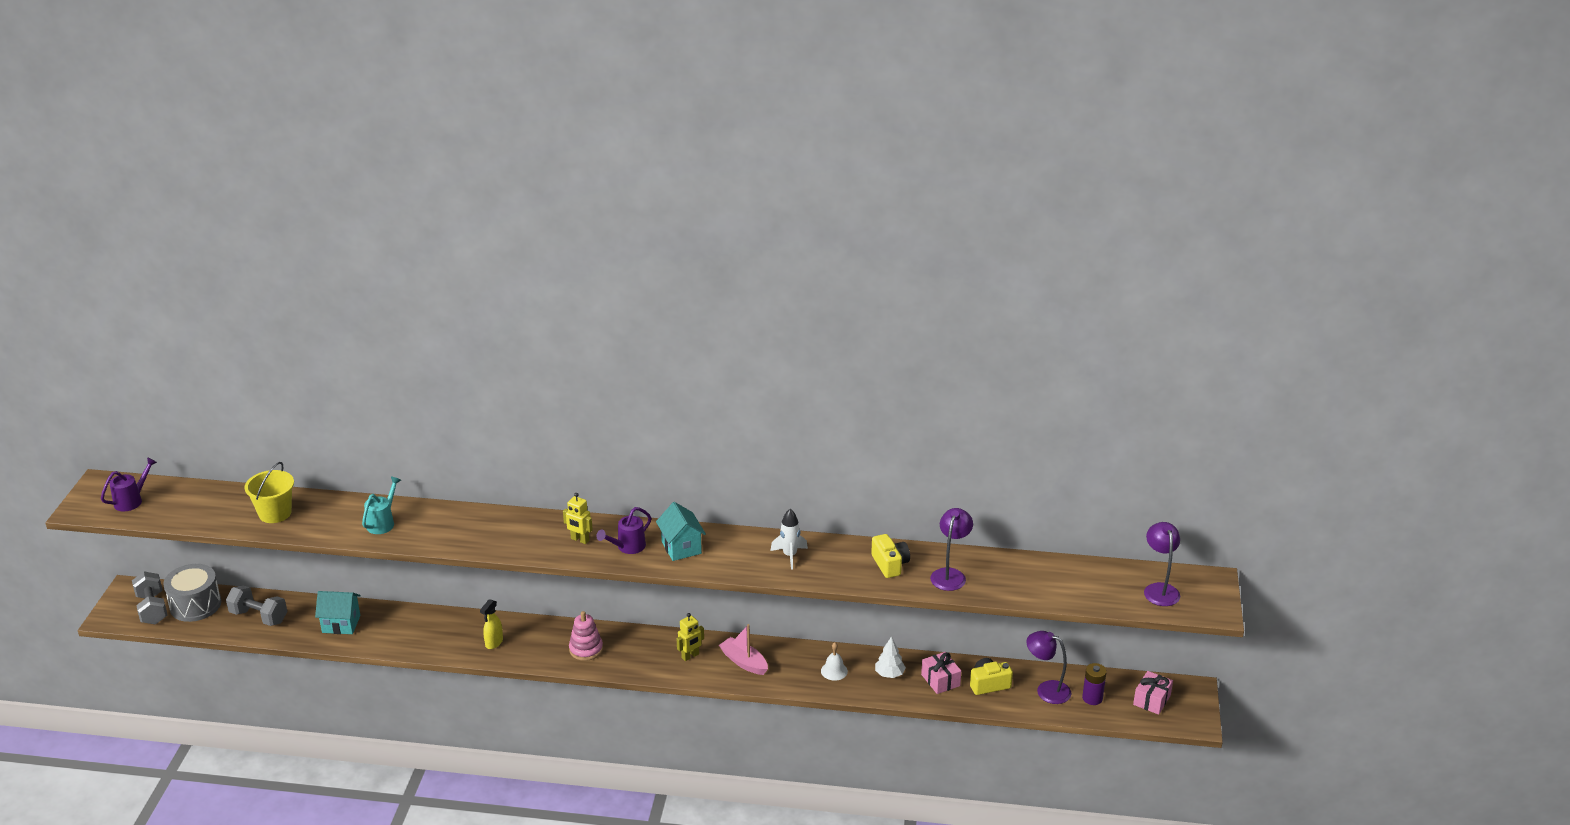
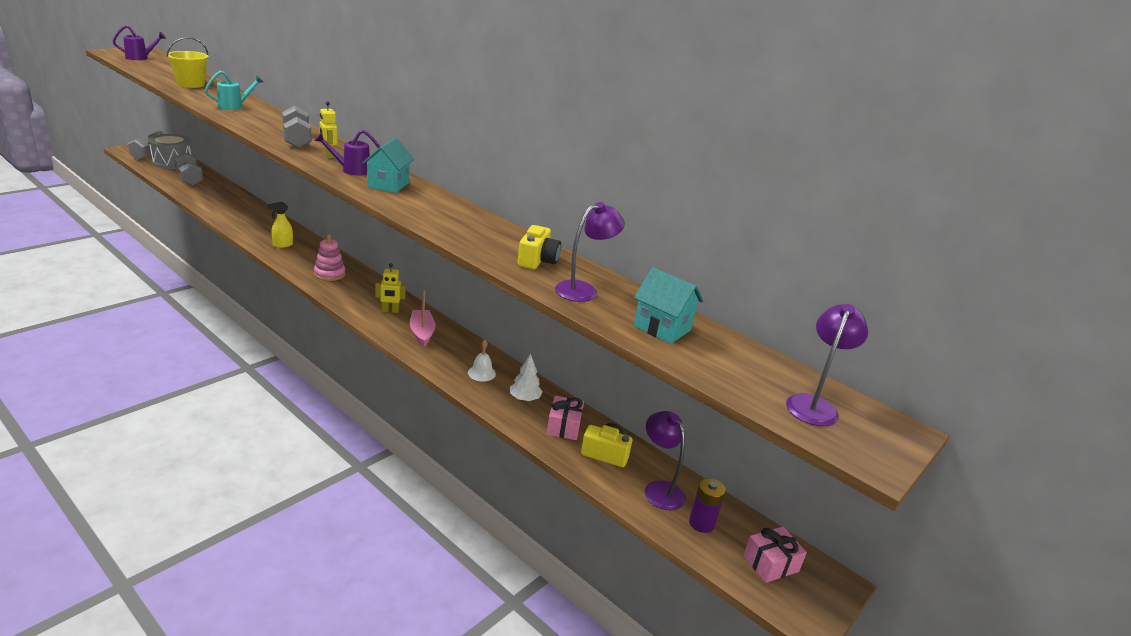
camera: 30 degrees right, 5 degrees down
(341, 624) = (221, 200): turquoise house -> turquoise house (662, 328)
(522, 536) = (297, 140): none -> grey dumbbell
(790, 555) = (461, 221): white rocket -> none

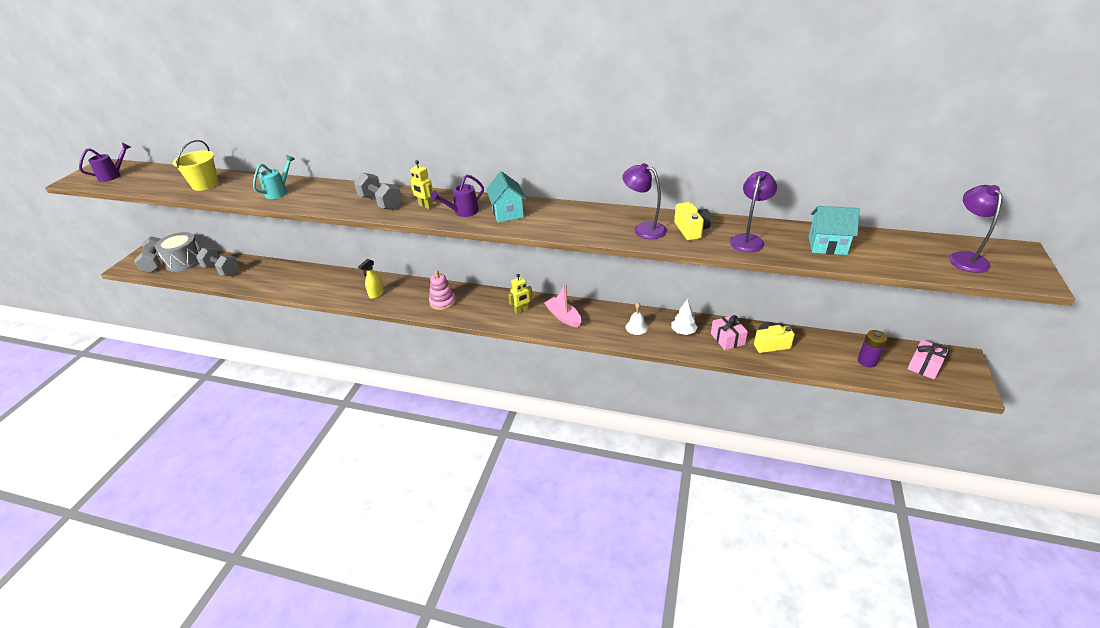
camera: 20 degrees left, 10 degrees up
(659, 489) = (823, 352): purple lamp -> purple lamp (643, 229)

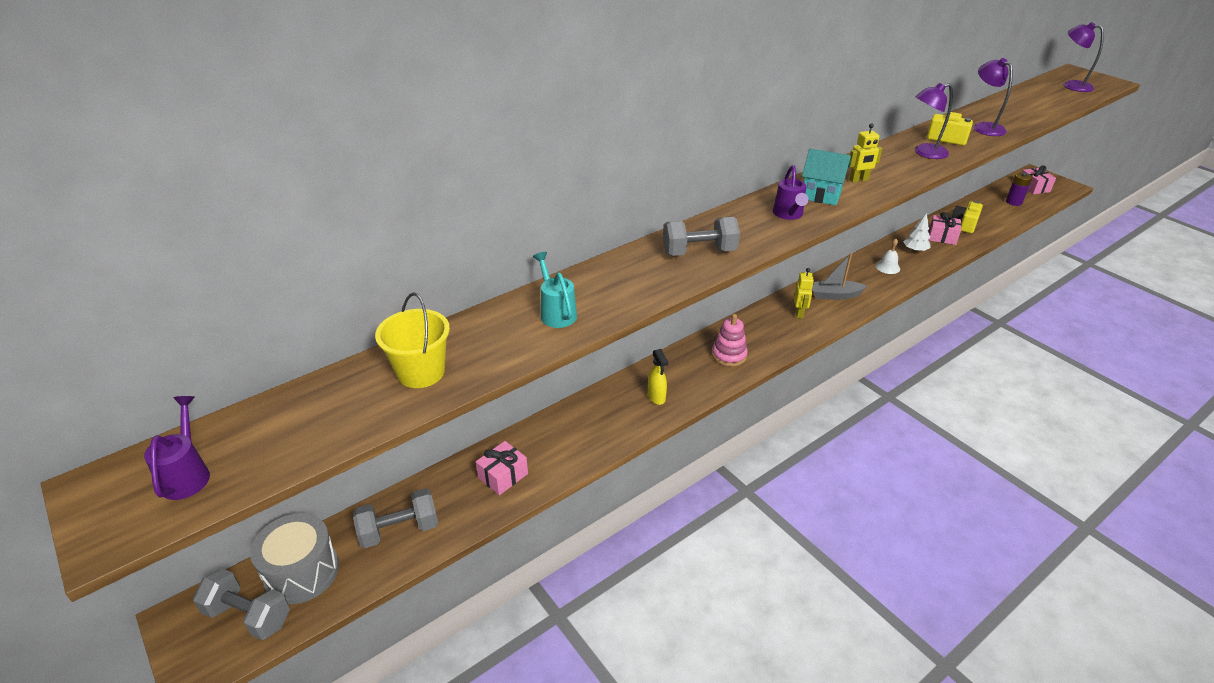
camera: 55 degrees left, 0 degrees up
(275, 278) = (503, 476): none -> pink gift
(425, 206) = (746, 229): yellow robot -> yellow robot (858, 180)
(563, 317) = (834, 295): pink boat -> grey boat
(827, 245) = (1018, 110): turquoise house -> none

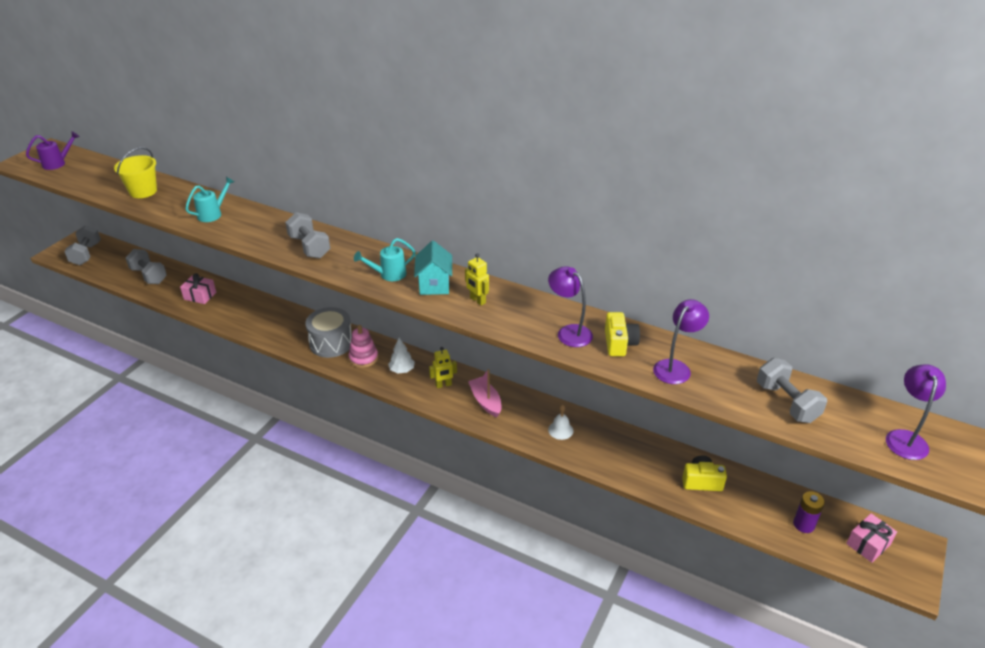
camera: 65 degrees right, 0 degrees up
(302, 572) = (115, 258): grey drum -> grey drum (331, 343)
(656, 397) = (297, 335): yellow spray bottle -> none
(788, 214) = (389, 274): purple watering can -> turquoise watering can
(834, 295) = (485, 401): grey boat -> pink boat
(915, 250) = (610, 446): white tree -> white tree (402, 370)
(942, 237) = (656, 465): pink gift -> none
(1032, 105) = (786, 402): none -> grey dumbbell

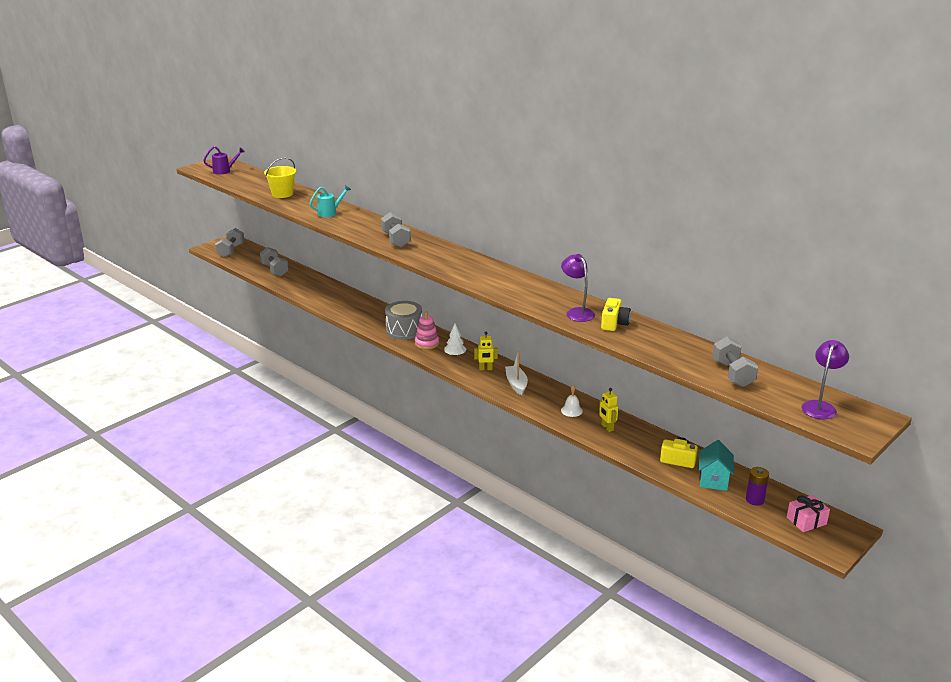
camera: 15 degrees right, 10 degrees down
(200, 296) = (310, 288): pink gift -> none
(389, 274) = (450, 263): turquoise watering can -> none
(434, 285) = (483, 273): turquoise house -> turquoise house (713, 480)
(477, 300) = (513, 285): yellow robot -> yellow robot (607, 427)
(485, 401) = (516, 384): pink boat -> white boat
(676, 367) = (652, 343): purple lamp -> none

